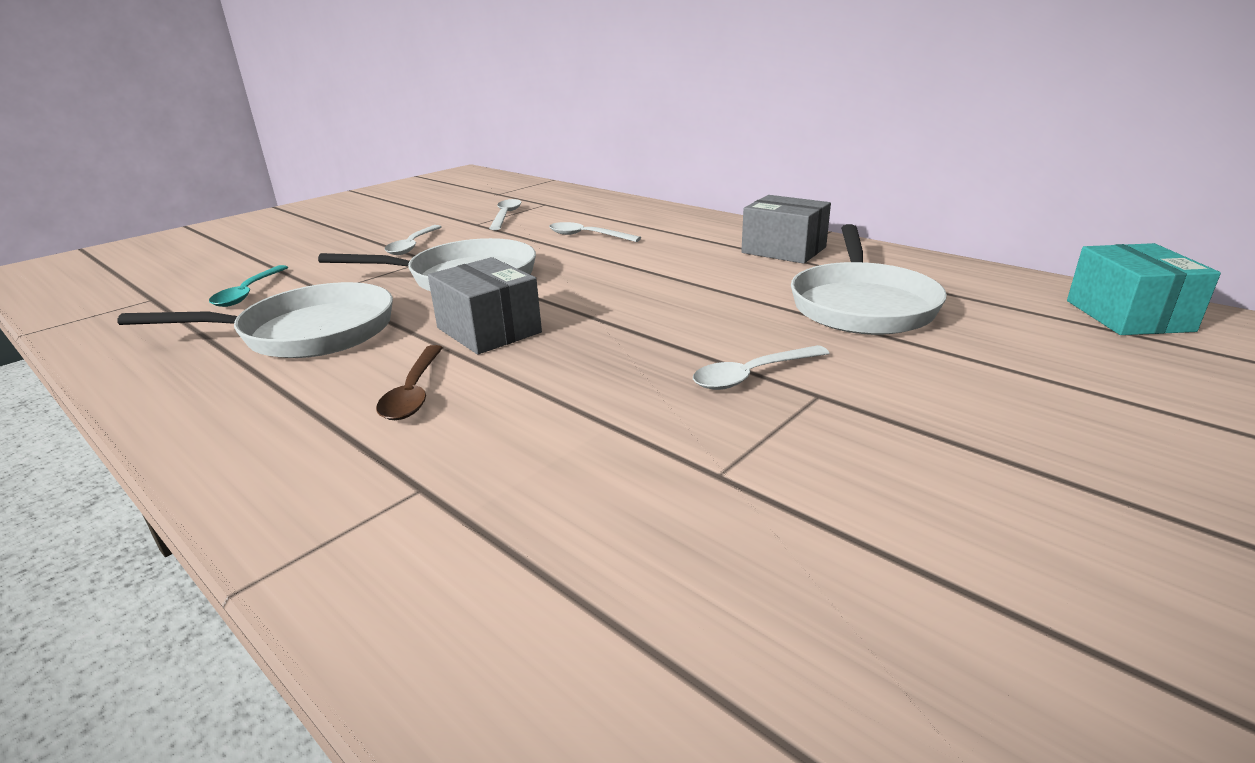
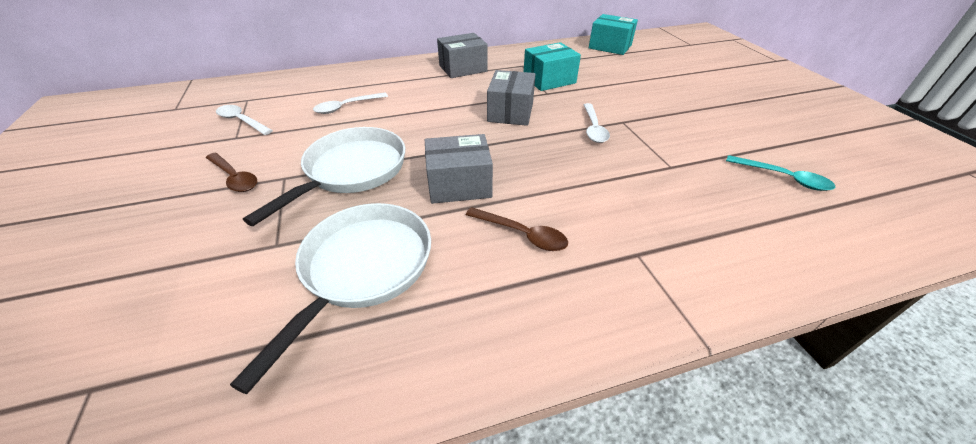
camera: 60 degrees left, 15 degrees up
(248, 293) = (201, 299): turquoise spoon -> turquoise spoon (784, 178)
(412, 246) = (234, 178): white spoon -> brown spoon
(707, 308) = (510, 112): none -> grey box
(861, 305) = (549, 80): white pan -> turquoise box

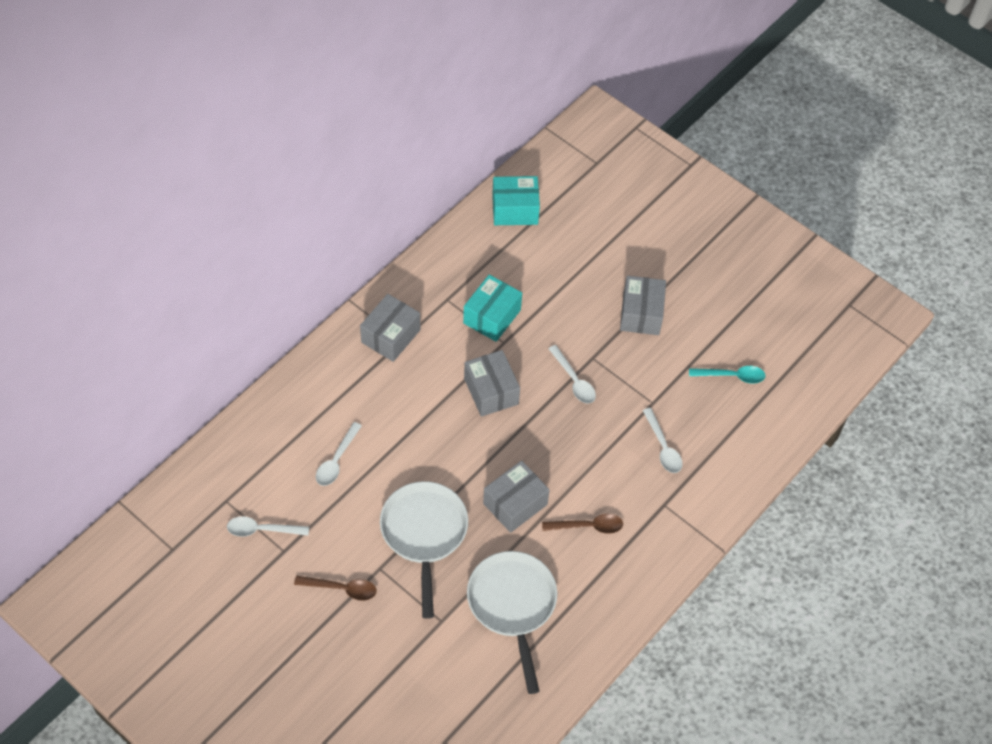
camera: 35 degrees left, 15 degrees up
(665, 203) = (663, 447): none -> white spoon
(689, 112) = (641, 314): none -> grey box

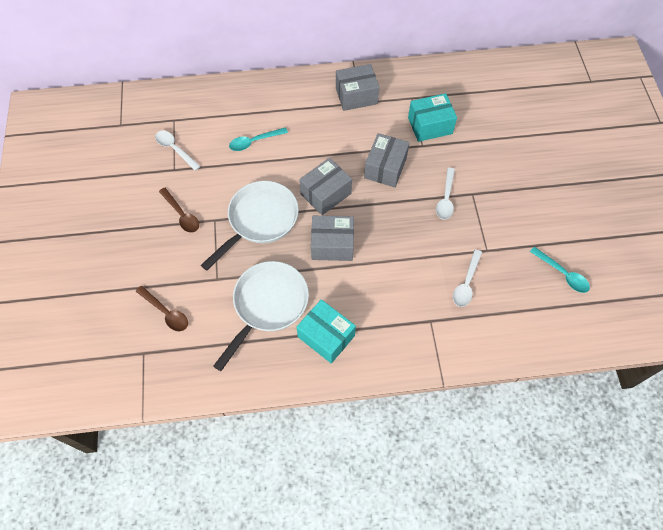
camera: 45 degrees right, 5 degrees up
(336, 460) = (254, 142): white spoon -> turquoise spoon
(515, 210) = (507, 75): turquoise box -> turquoise box (326, 336)
(588, 526) = (365, 295): brown spoon -> brown spoon (166, 312)
(641, 314) = (533, 190): grey box -> grey box (325, 193)

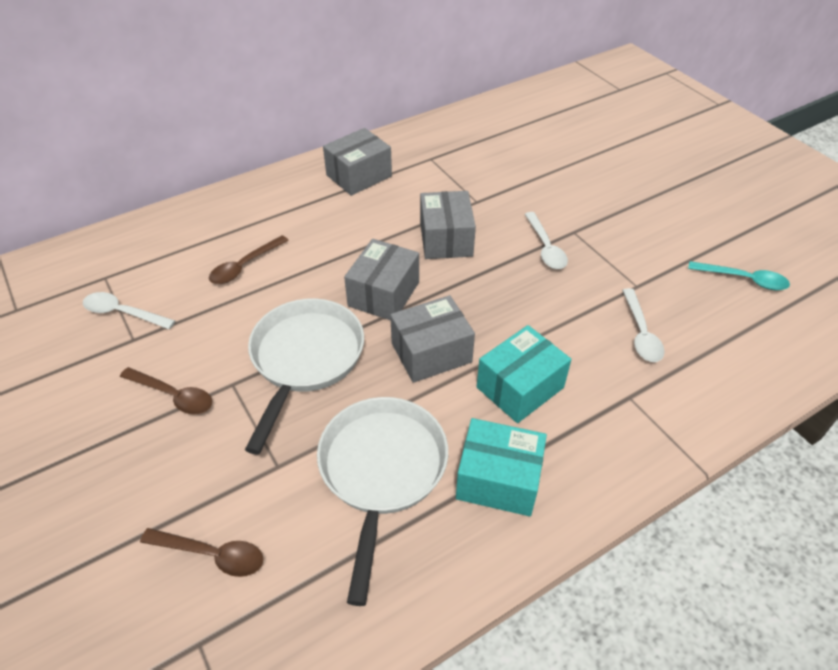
camera: 25 degrees left, 15 degrees down
(254, 142) = (244, 266): turquoise spoon -> brown spoon
(430, 125) = (472, 179): turquoise box -> turquoise box (520, 387)

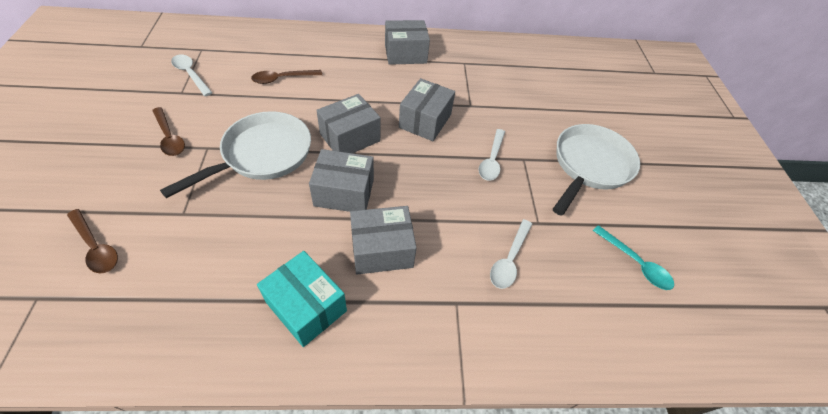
camera: 25 degrees right, 5 degrees up
(382, 471) = (239, 254): white pan -> white pan (589, 166)
(520, 387) = (382, 250): turquoise box -> grey box

